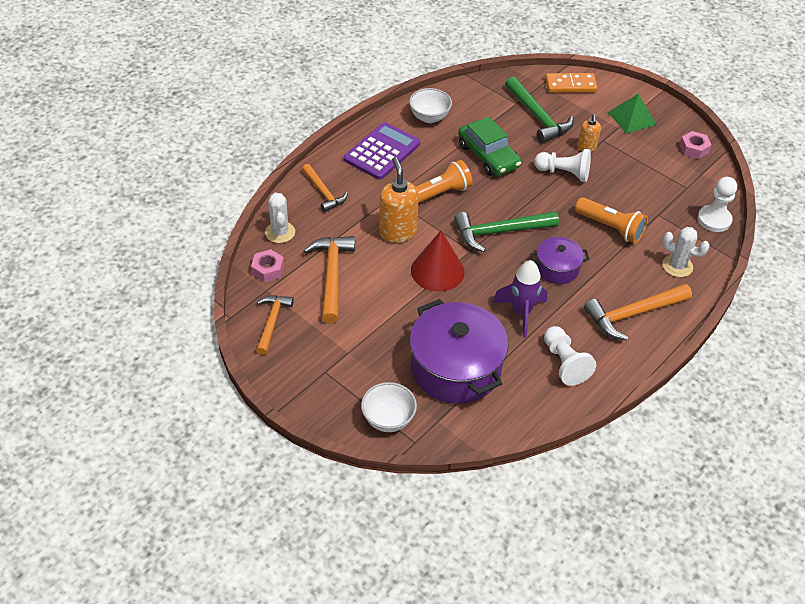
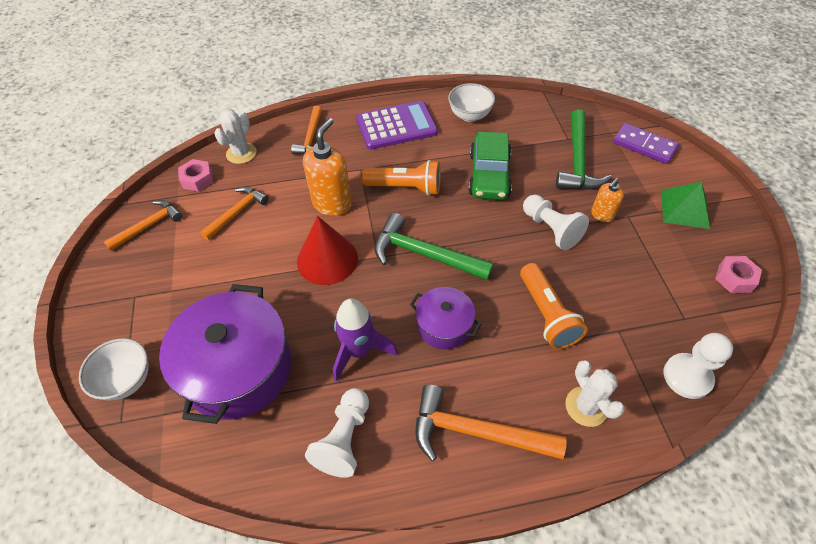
camera: 40 degrees right, 5 degrees up
(332, 276) = (237, 212): orange hammer -> orange hammer, size x0.65
(570, 85) = (644, 146): orange domino -> purple domino

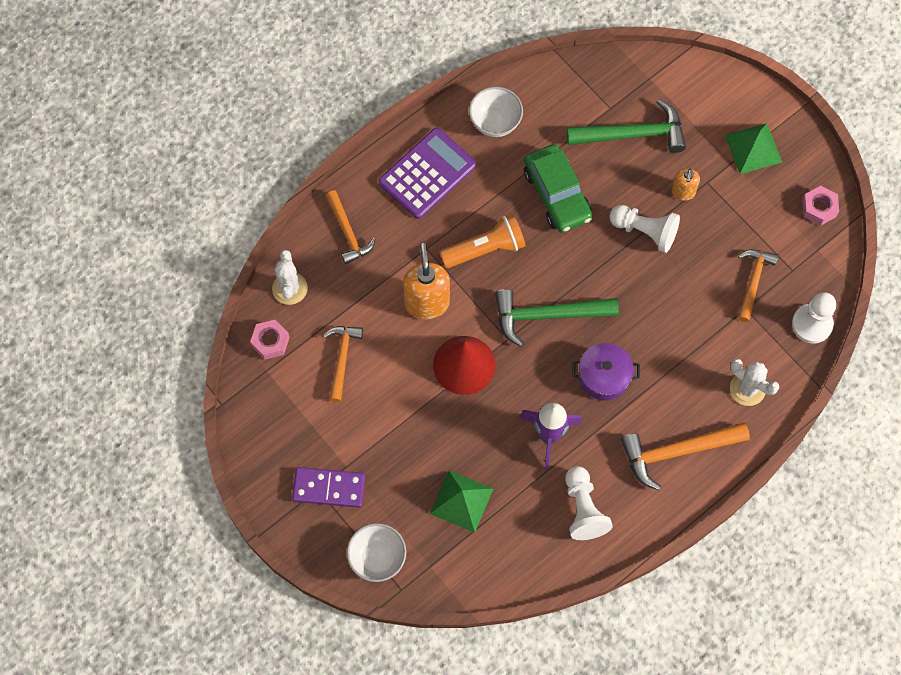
camera: 30 degrees left, 15 degrees up
(148, 226) = (267, 416): orange hammer -> orange hammer (753, 281)
(238, 369) = (461, 501): purple pot -> green pyramid
(547, 314) = (682, 323): orange flashlight -> none
(577, 161) = (632, 134): green hammer -> green hammer turned 75 degrees counterclockwise
(644, 146) = (687, 83): purple domino -> purple domino (329, 488)

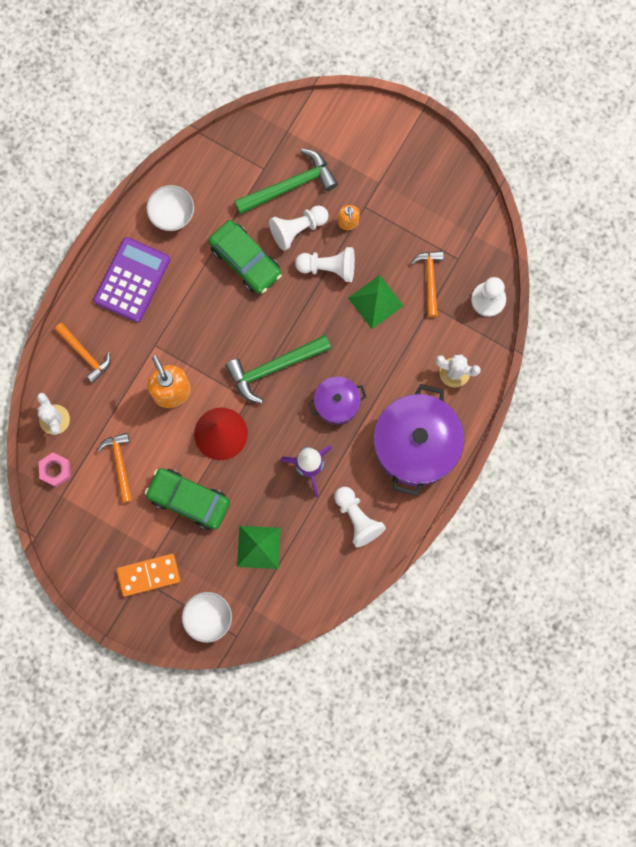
camera: 20 degrees left, 10 degrees up
(329, 488) = (148, 575): purple domino -> orange domino
(403, 423) = (188, 500): none -> green car
(485, 249) = (203, 329): orange flashlight -> none
(625, 181) = (297, 229): none -> white pawn
(677, 452) = (416, 445): orange hammer -> purple pot
(753, 148) = (393, 164): green pyramid -> green pyramid (375, 302)
(819, 208) = (462, 198): pink nut -> none

